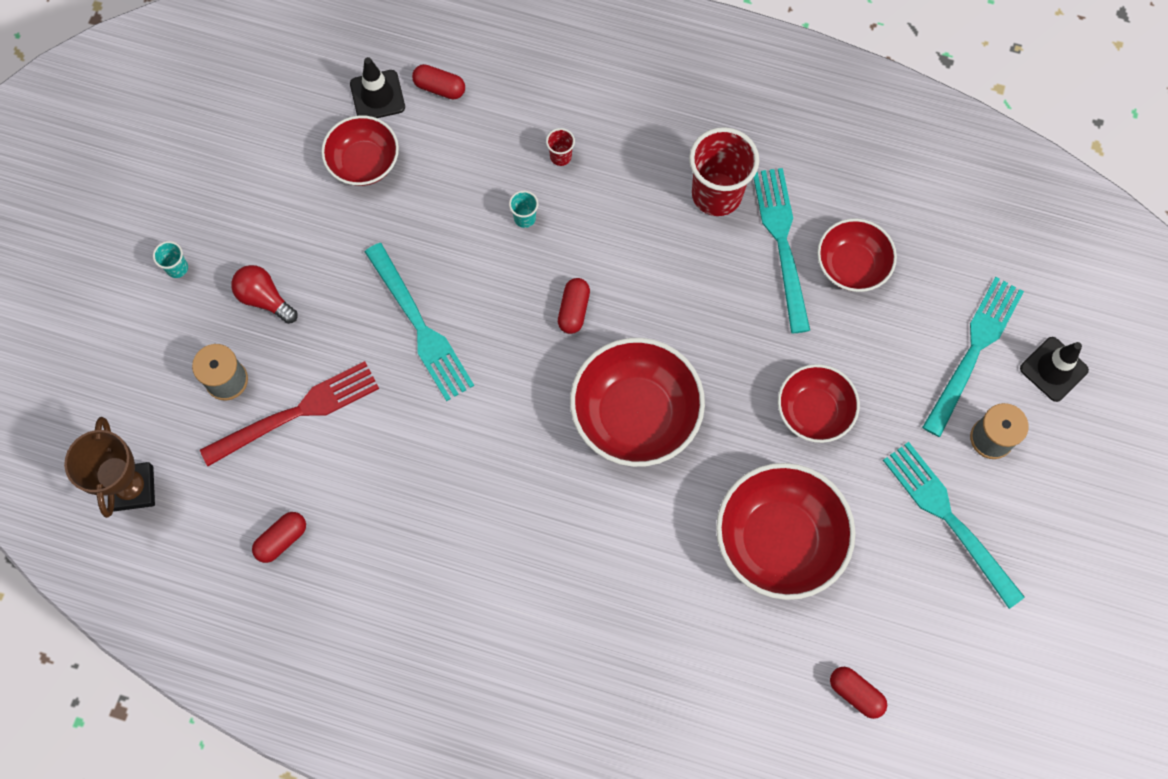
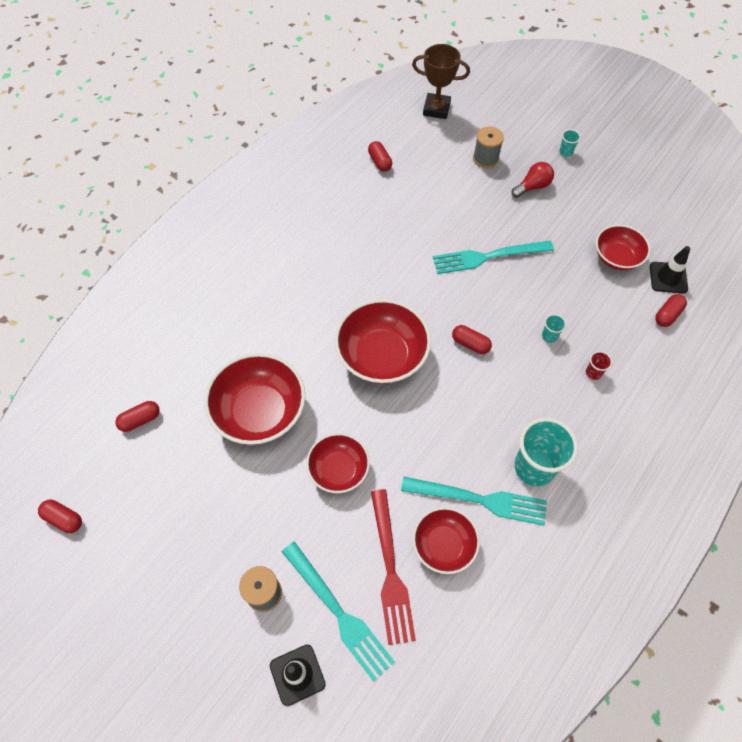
camera: 110 degrees right, 10 degrees down
(297, 412) = (453, 185): red fork -> red fork (391, 571)
(716, 194) = (534, 467): red cup -> turquoise cup
(948, 518) = (220, 531): turquoise fork -> none
(1021, 720) = (64, 519): none -> red capsule

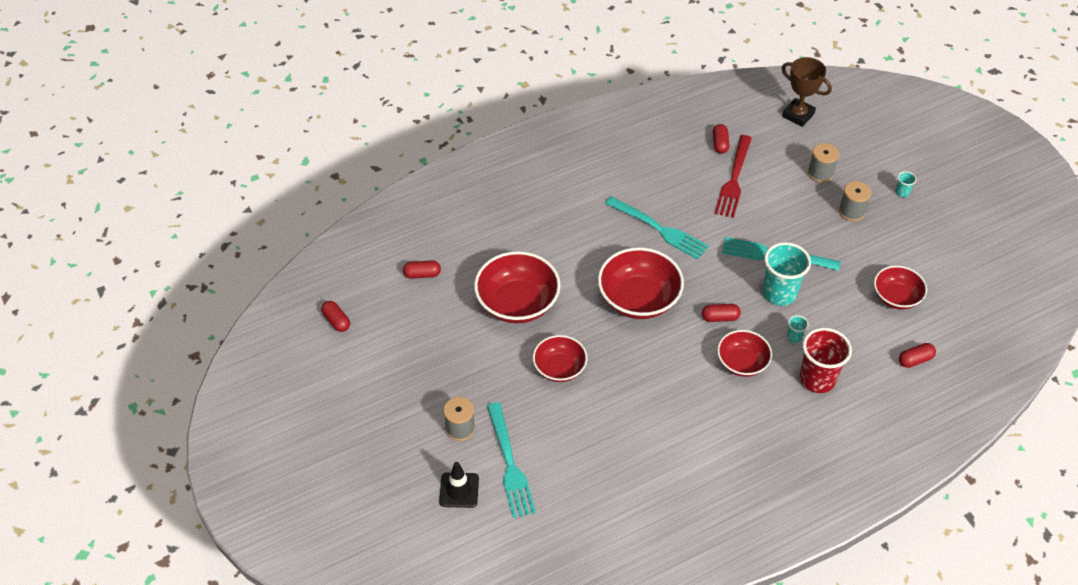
camera: 25 degrees right, 10 degrees down
(391, 571) = (564, 453): red fork -> red fork (734, 180)
(444, 545) = (615, 453): red bowl -> red bowl (742, 363)
(470, 344) = (720, 318): red capsule -> red capsule turned 60 degrees counterclockwise
(480, 500) = (663, 433): turquoise fork -> turquoise fork (659, 229)
(532, 187) = (851, 211): red light bulb -> grey spool
(534, 467) = (722, 428): turquoise cup -> turquoise cup (779, 293)
(593, 373) = (817, 379): red cup -> red cup, size x2.31
(668, 277) = (935, 331): black traffic cone -> none

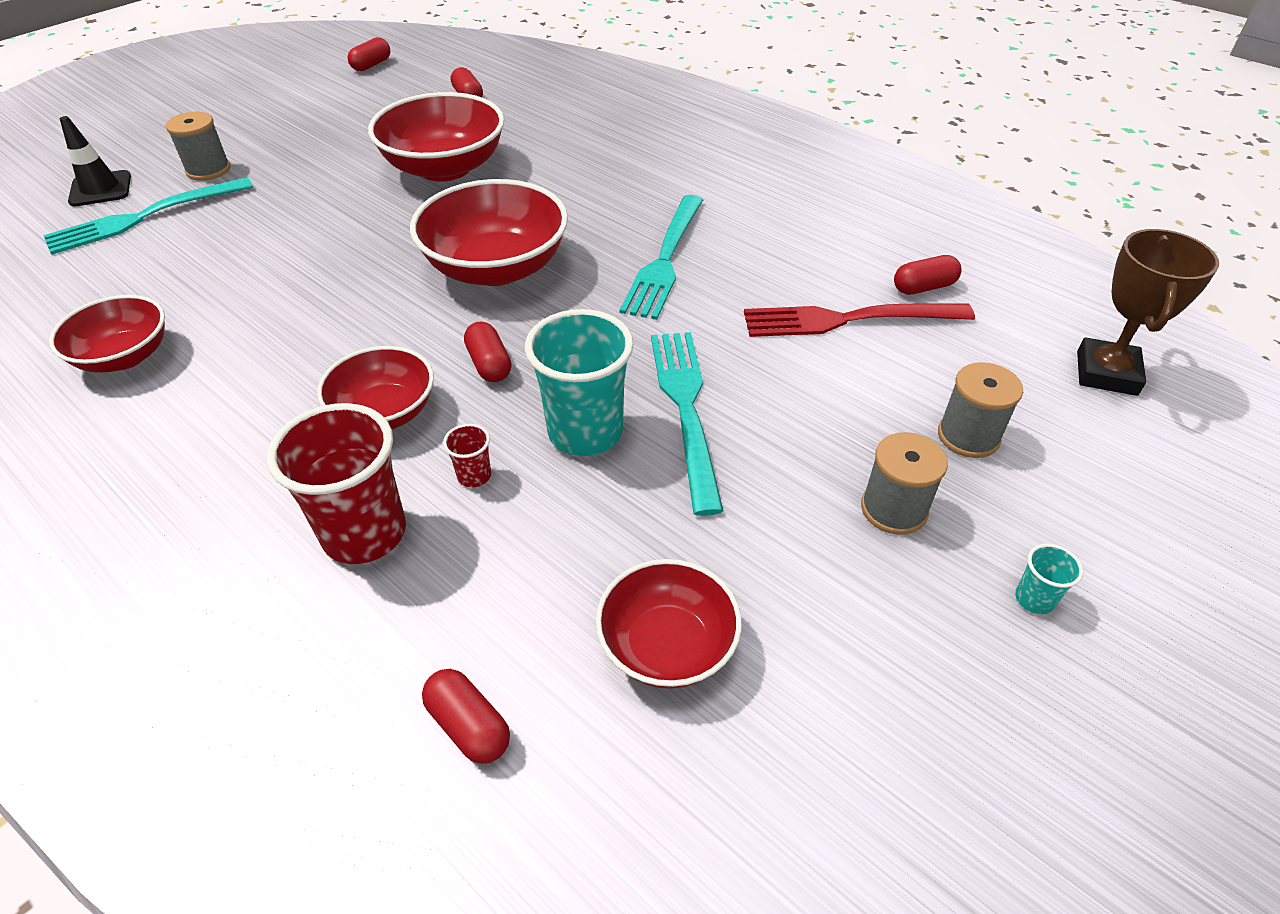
camera: 70 degrees right, 5 degrees down
(559, 368) = (329, 223): red bowl -> red bowl (125, 357)
(794, 337) = (474, 476): turquoise cup -> red cup

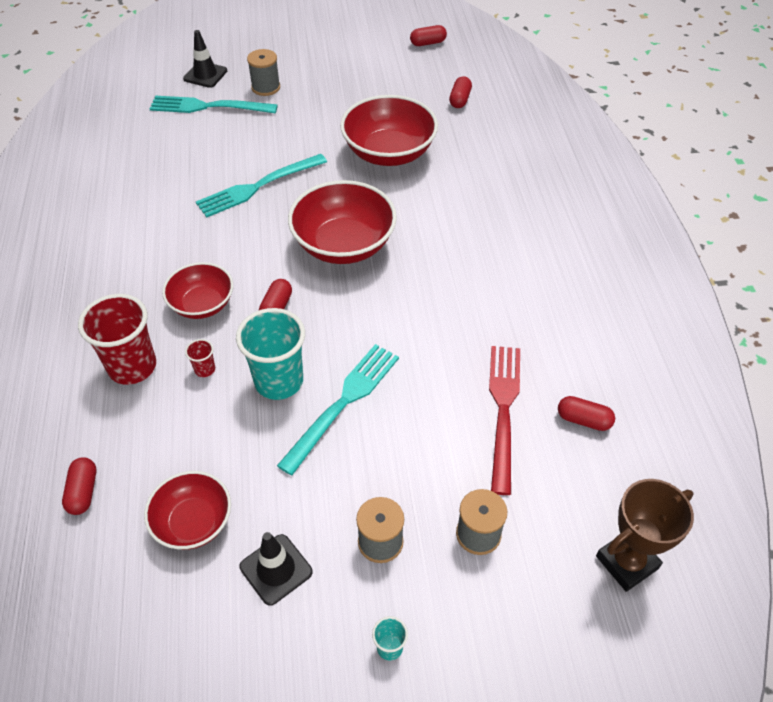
camera: 40 degrees right, 5 degrees up
(125, 357) = (127, 196): red bowl -> none
(665, 260) = (443, 297): turquoise fork -> turquoise fork (258, 187)
(827, 619) = (276, 569): none -> black traffic cone
(847, 320) = (503, 409): red fork -> red fork turned 60 degrees clockwise

